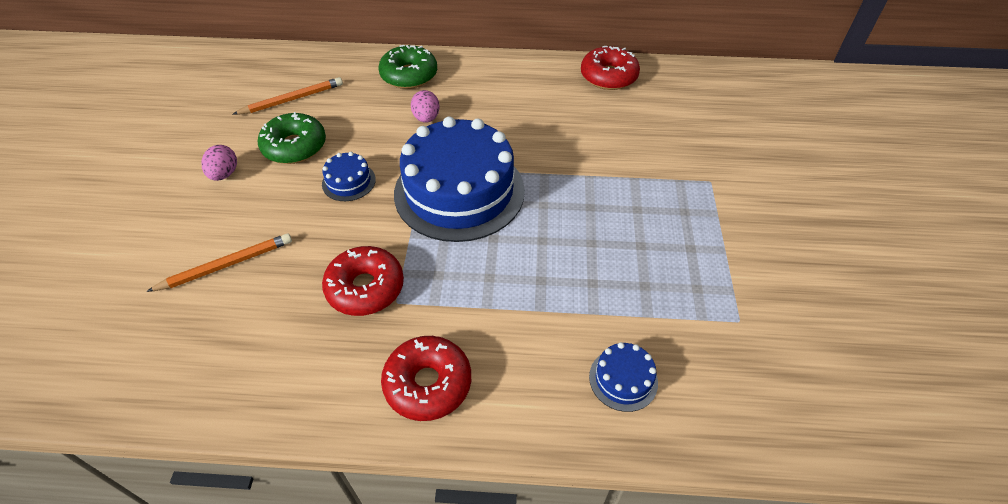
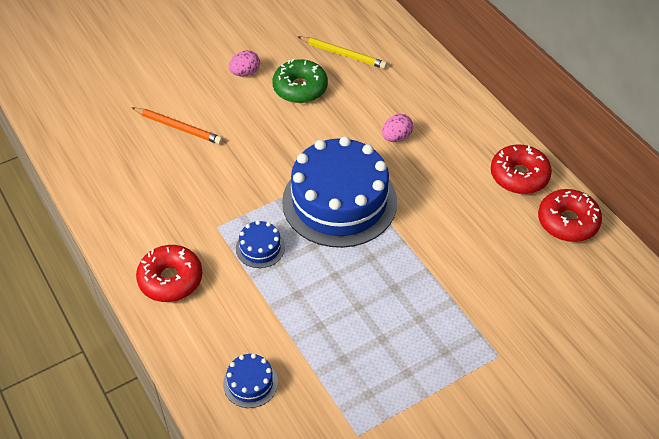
camera: 55 degrees right, 0 degrees up
(292, 99) = (343, 54): orange pencil -> yellow pencil
(348, 182) = (294, 137): blue cake -> blue cake (260, 248)
(365, 288) = (215, 204): red donut -> red donut (519, 176)
(409, 75) = (434, 98): green donut -> none

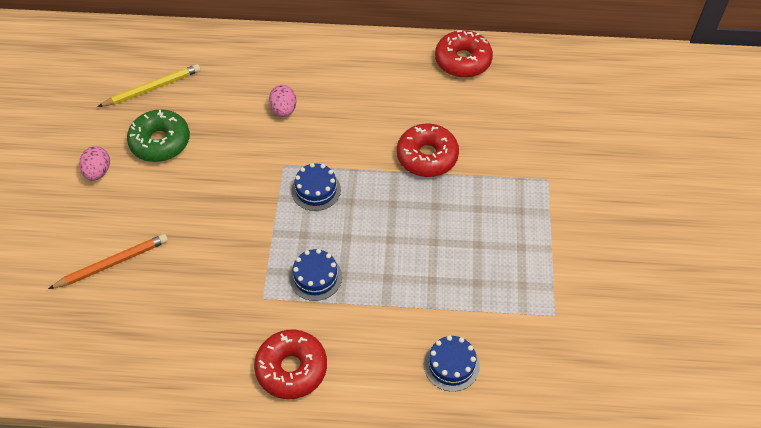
camera: 55 degrees left, 5 degrees up
(339, 201) = (316, 190): blue cake -> blue cake, size x0.41
(519, 176) = (395, 59): red donut -> red donut (427, 156)

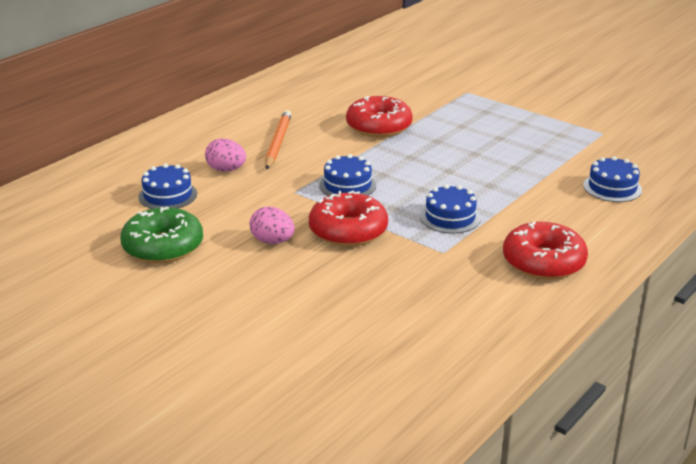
camera: 55 degrees left, 25 degrees down
(98, 172) = (146, 298): pink egg -> pink egg (272, 241)
(112, 263) = (291, 327): orange pencil -> orange pencil (278, 142)
(152, 88) = (79, 228): yellow pencil -> none
(225, 102) = (167, 195): none -> blue cake
(463, 61) = (296, 80): red donut -> red donut (348, 231)

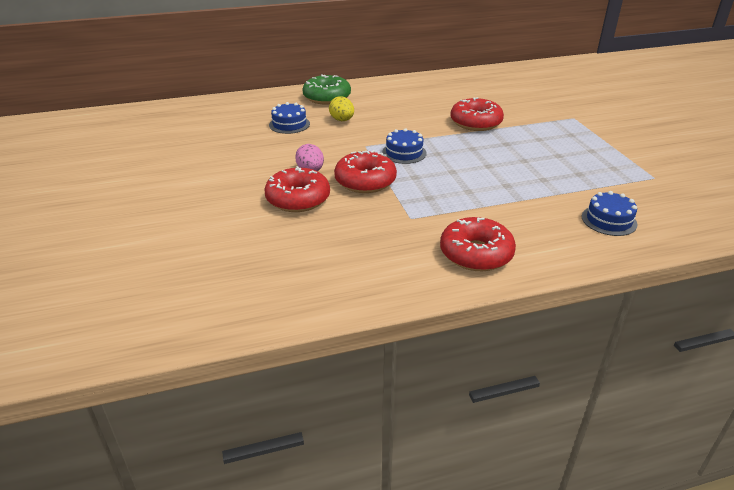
camera: 35 degrees right, 5 degrees up
(163, 247) = (246, 152): green donut -> green donut (327, 97)
(226, 170) = (342, 120): pink egg -> yellow egg
(278, 142) = (395, 113): orange pencil -> none
(302, 277) = (298, 199): none -> red donut
(450, 217) = (447, 197): blue cake -> none

